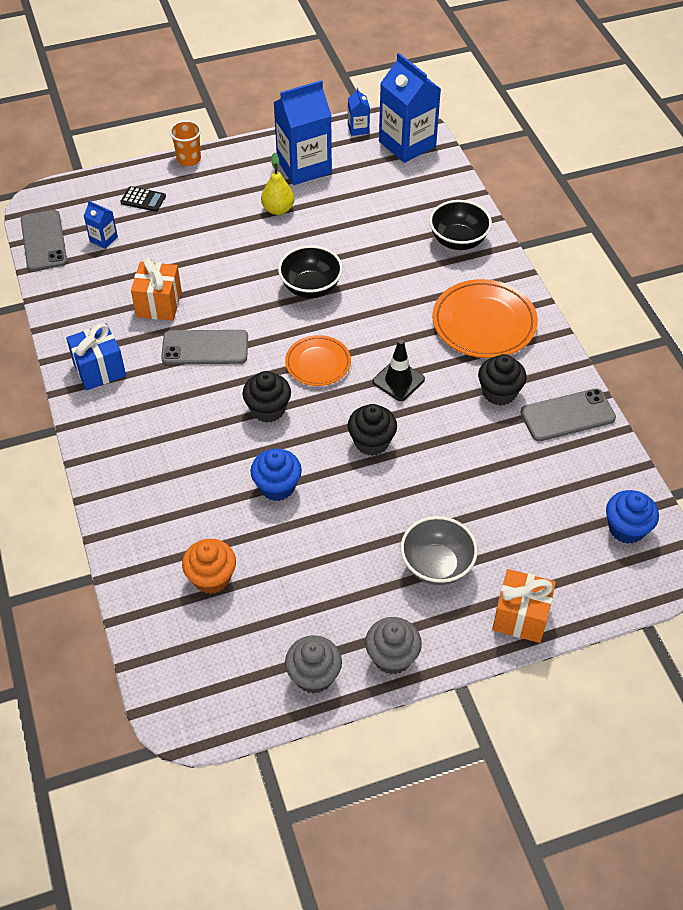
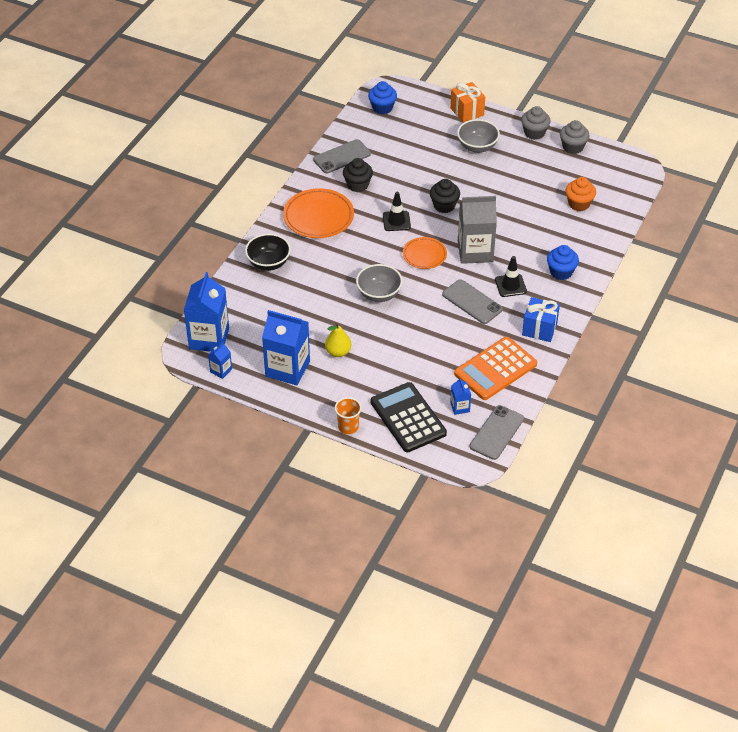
camera: 135 degrees left, 5 degrees down
(105, 296) = (495, 369): none -> orange calculator
(143, 199) = (408, 418): black calculator -> black calculator, size x2.31
(159, 304) = (470, 343): orange gift -> none
(183, 397) = (510, 285): none -> black traffic cone
(268, 409) = (475, 251): black cupcake -> grey carton
(277, 486) = (510, 217): blue cupcake -> blue cupcake (561, 272)
(311, 287) = (379, 294): black bowl -> grey bowl
(567, 415) = (342, 157): grey phone -> grey phone turned 60 degrees counterclockwise

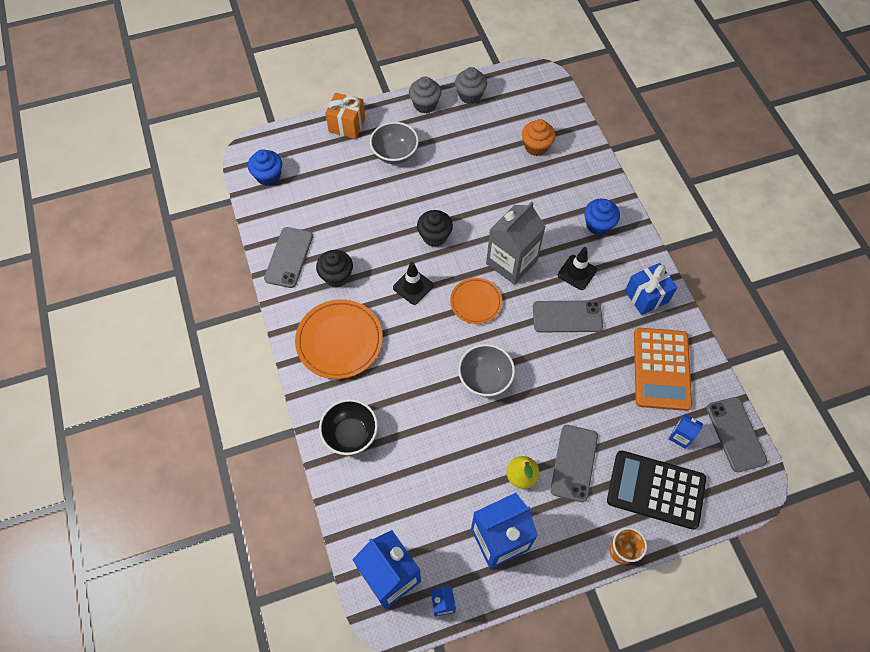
camera: 45 degrees left, 15 degrees up
(377, 370) = (574, 463): none -> grey phone

